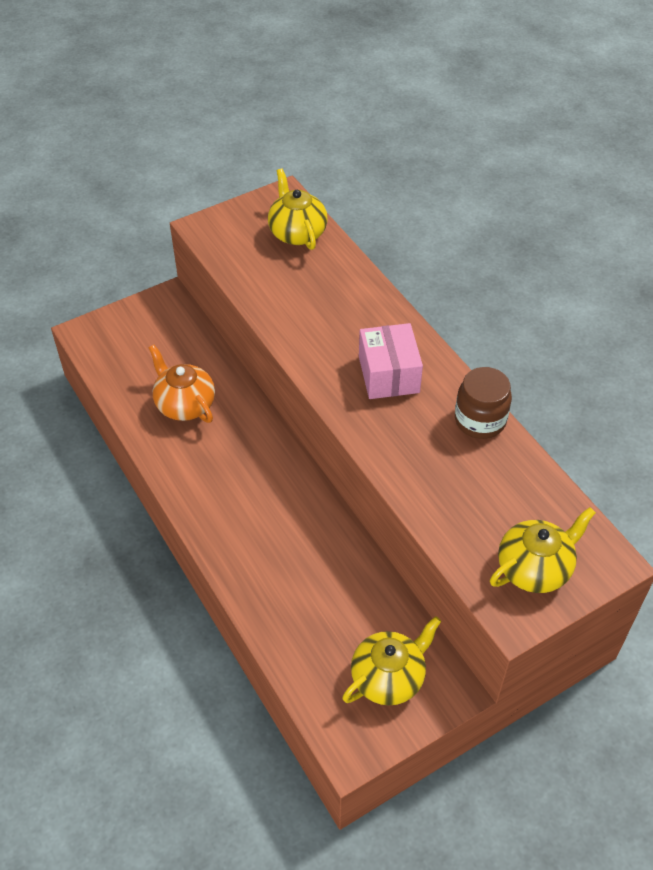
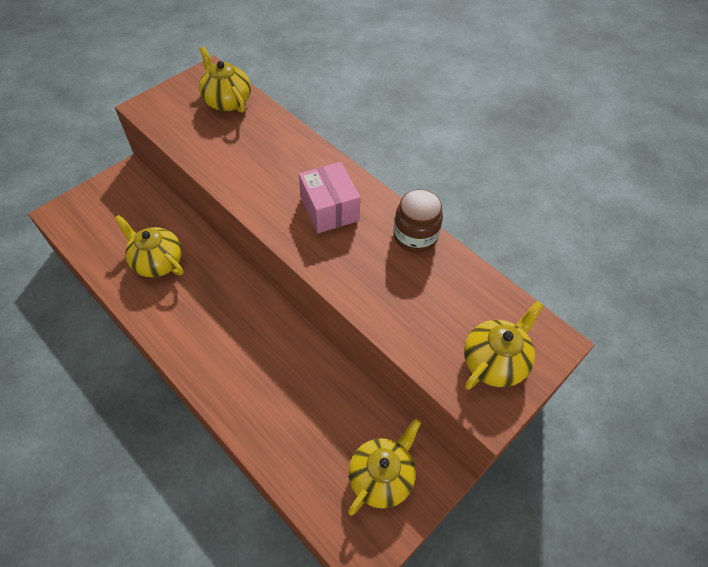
camera: 15 degrees left, 5 degrees up
(184, 404) = (157, 262): orange teapot -> yellow teapot

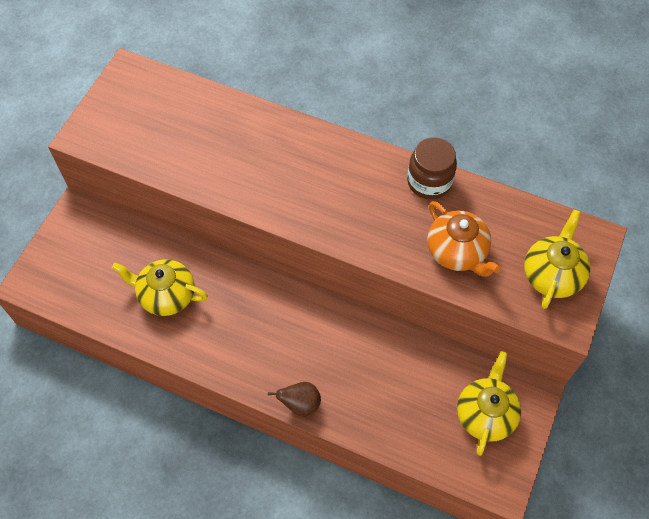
camera: 20 degrees left, 5 degrees up
(215, 396) = (300, 404): none -> brown pear
(227, 101) = (166, 99): yellow teapot -> none
(329, 209) = (335, 183): pink box -> none
(410, 306) = (457, 252): none -> orange teapot

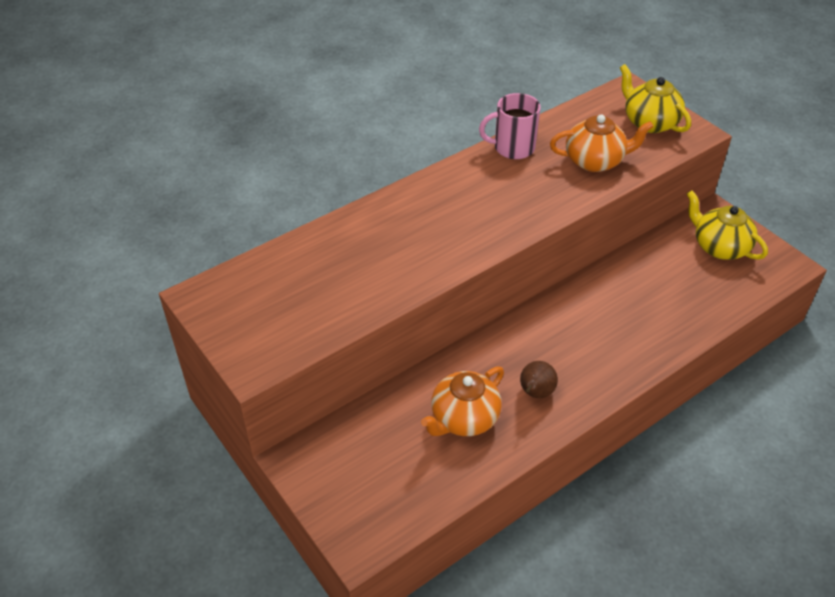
camera: 60 degrees left, 15 degrees down
(166, 295) = (464, 418): yellow teapot -> orange teapot
(300, 404) = (649, 361): brown pear -> brown pear (535, 393)
(429, 182) = (512, 148): brown jar -> pink mug

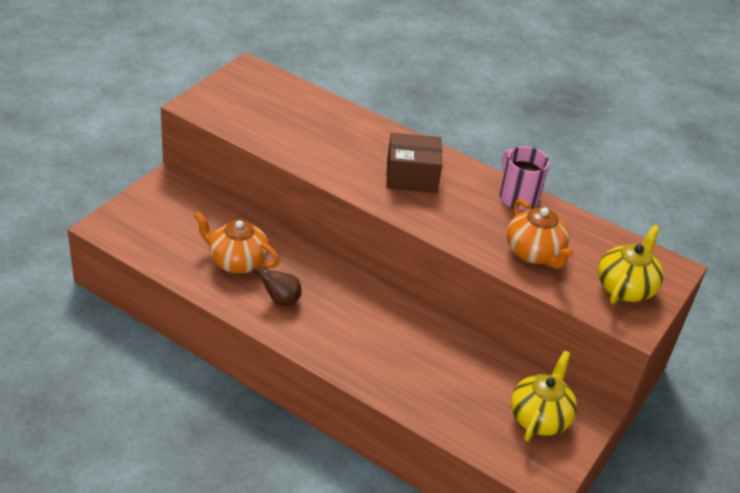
camera: 65 degrees right, 5 degrees down
(458, 210) = (411, 176): none -> brown box

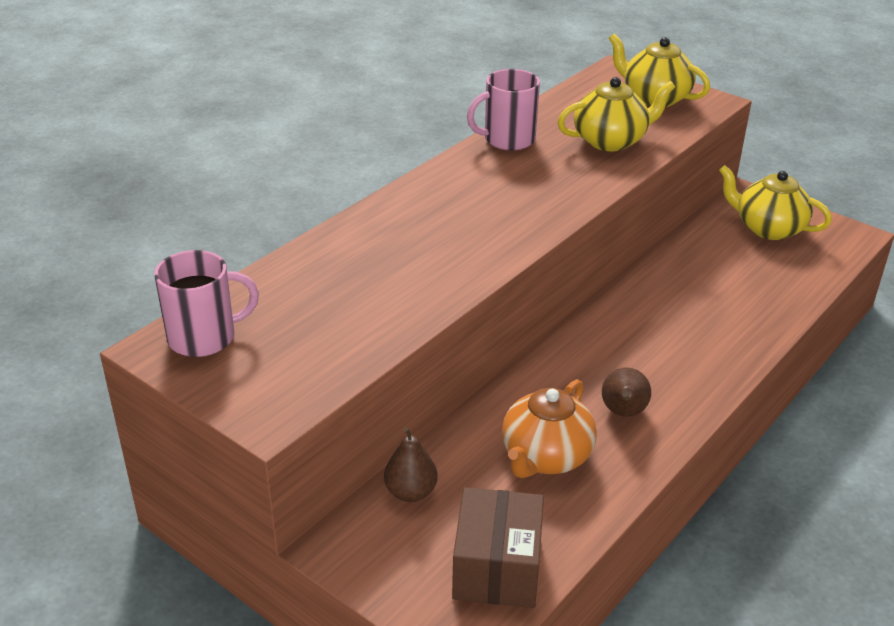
camera: 80 degrees left, 5 degrees down
(206, 206) = (410, 492): none -> brown pear
(258, 81) = (204, 337): none -> pink mug
(411, 176) = (470, 209): brown box -> brown box (497, 567)
(534, 253) = (611, 141): orange teapot -> yellow teapot

